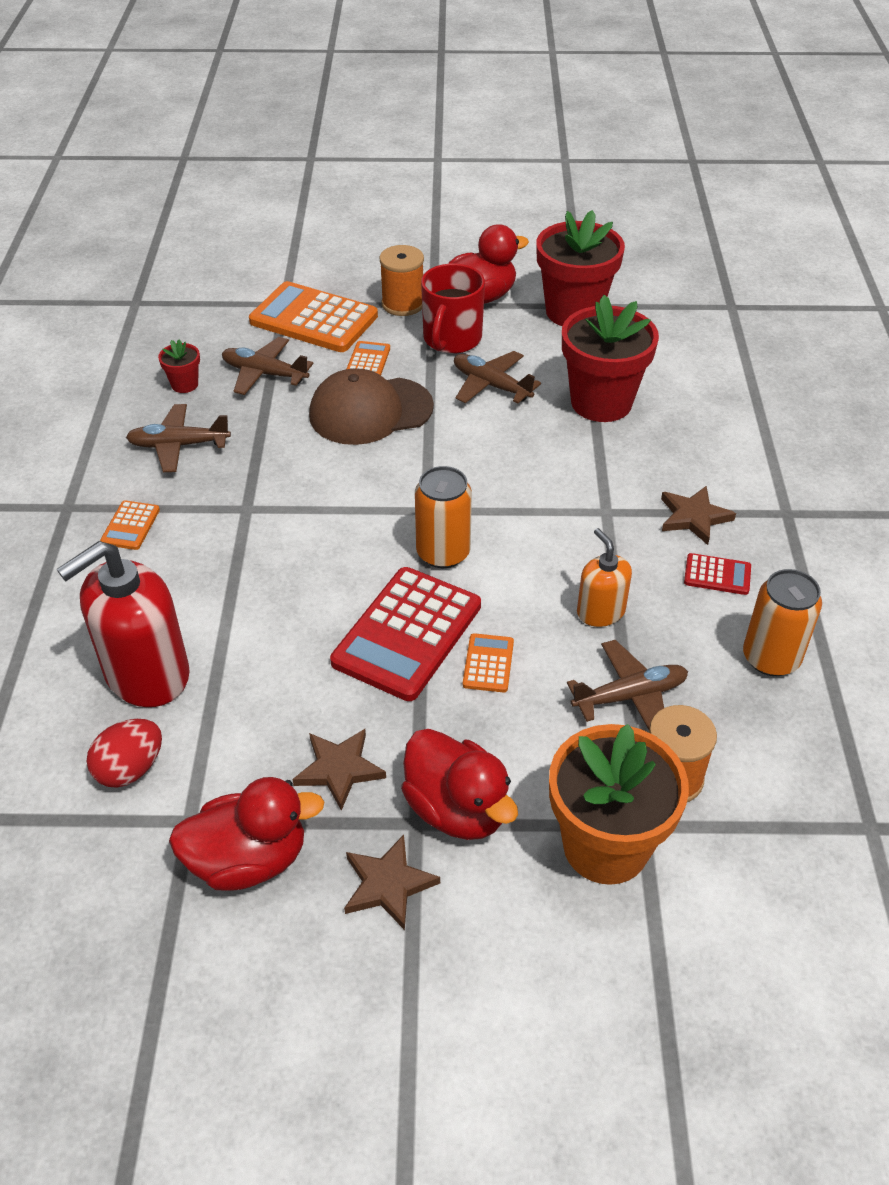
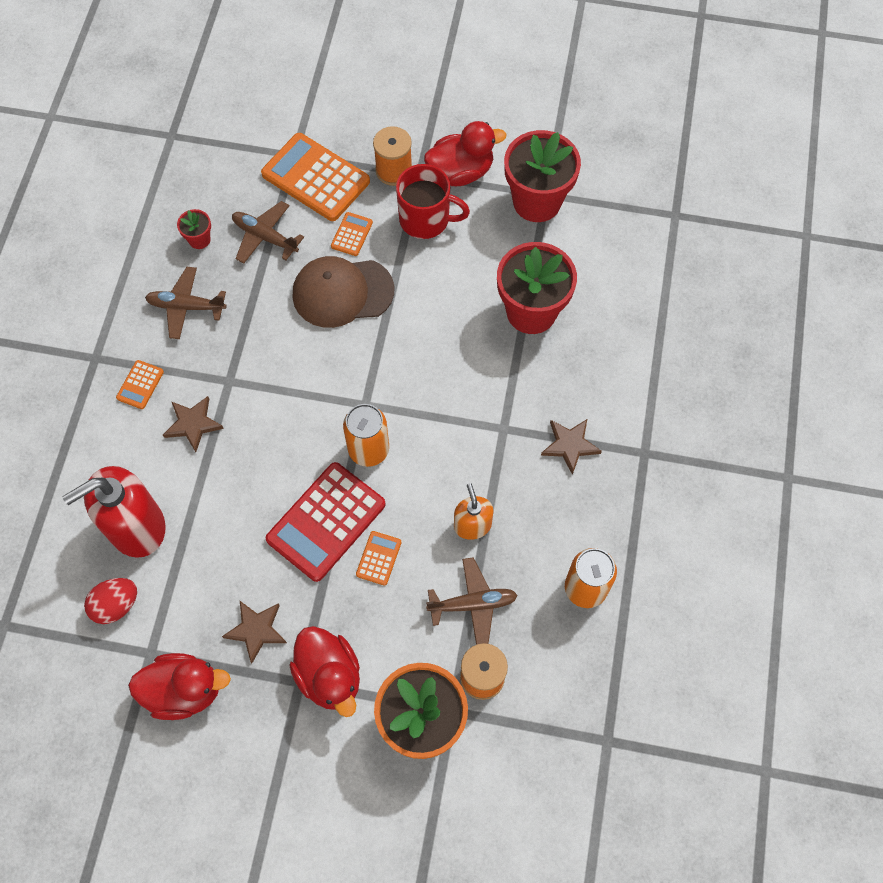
camera: 10 degrees right, 20 degrees up
(388, 884) = (271, 725): brown star -> brown star (193, 424)
(451, 339) = (426, 219): red mug -> red mug turned 105 degrees counterclockwise
(491, 385) = (446, 278): brown plane -> none
(717, 575) = (570, 505): red calculator -> none

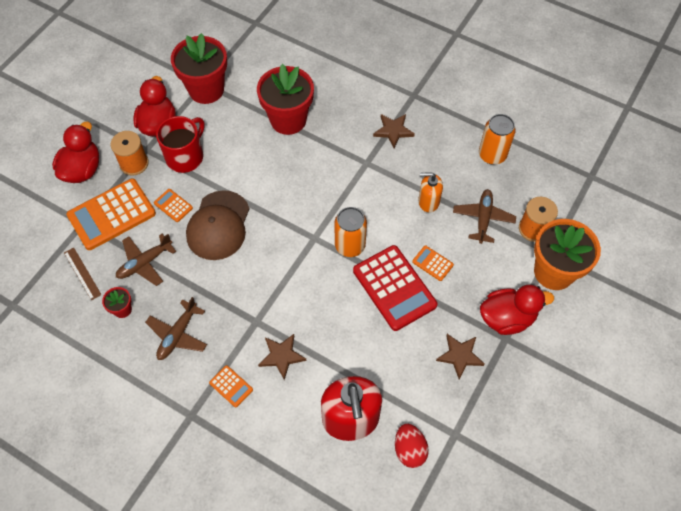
camera: 70 degrees left, 5 degrees down
(184, 691) = (490, 416): red duck -> red duck (82, 170)
(230, 182) = (82, 273): none -> brown ruler

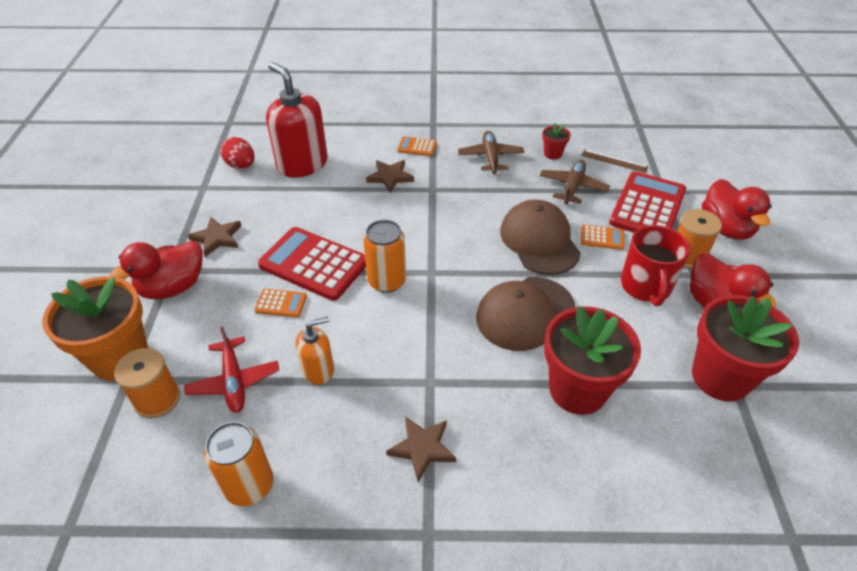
camera: 150 degrees right, 15 degrees down
(111, 214) = (647, 207): orange calculator -> red calculator
(277, 177) = (525, 313): none -> brown cap
(483, 218) = (234, 381): brown plane -> red plane

